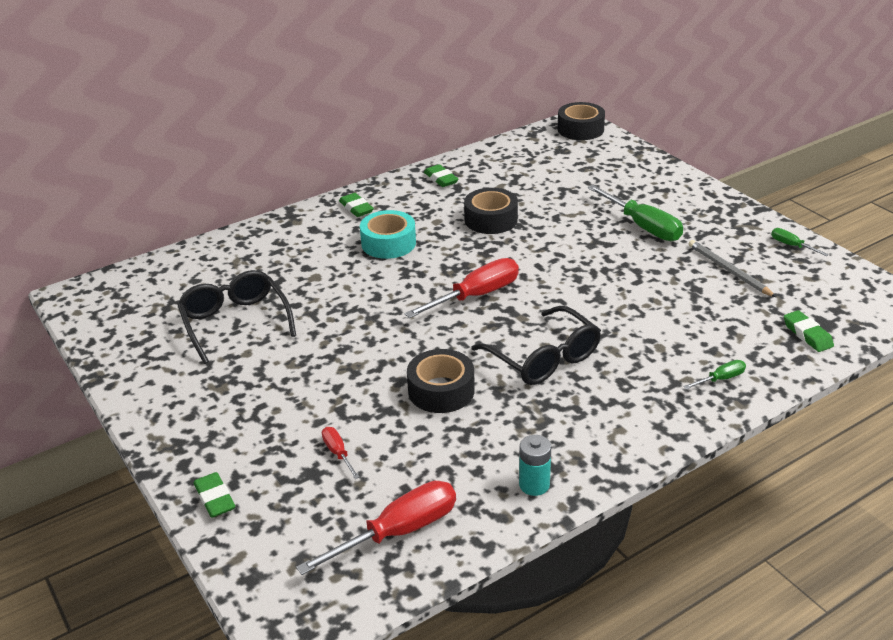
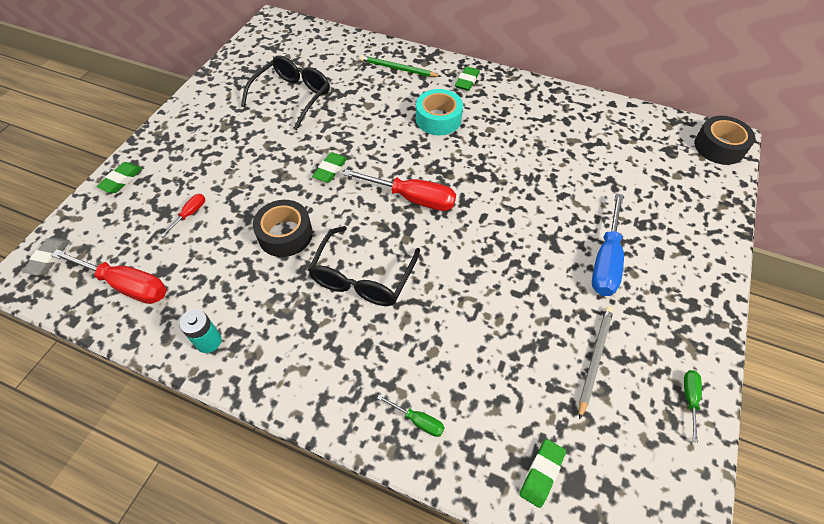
camera: 55 degrees right, 20 degrees up
(284, 240) = (398, 69): none -> green pencil
(285, 596) = (49, 258): none -> grey eraser
(441, 179) = (549, 103): green eraser -> green eraser (330, 170)
(491, 220) = (521, 158): black tape -> none
(643, 226) = (606, 260): green screwdriver -> blue screwdriver

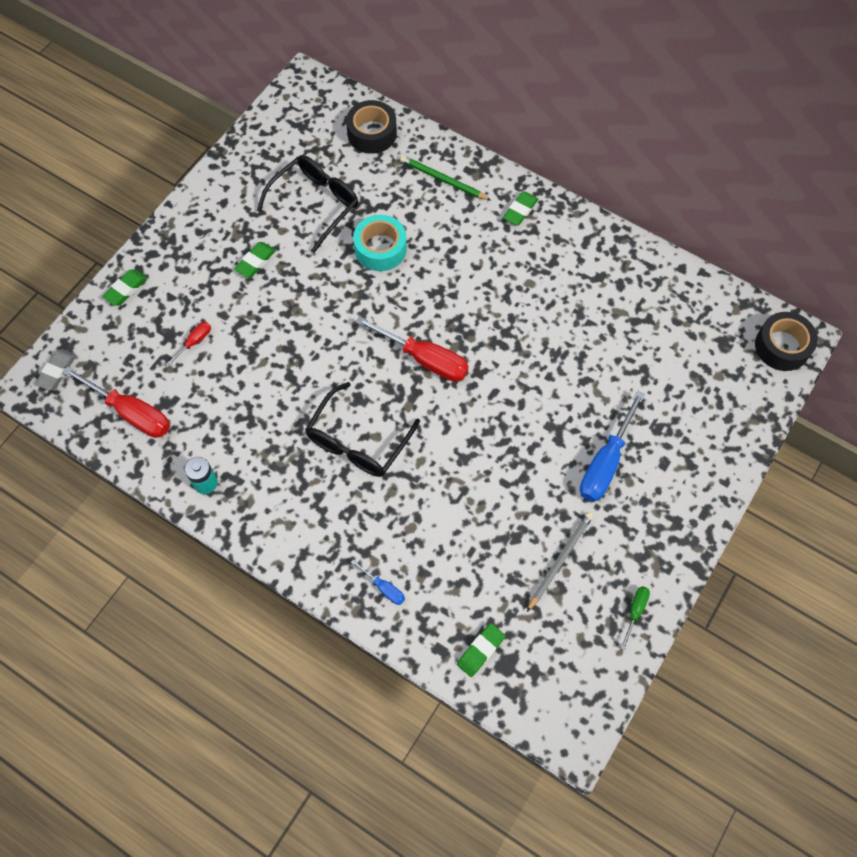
camera: 10 degrees right, 10 degrees up
(285, 234) = (288, 381): black tape -> black tape (372, 133)
(330, 170) = (344, 310): green eraser -> green eraser (255, 262)
(418, 420) = (384, 588): green screwdriver -> blue screwdriver
(438, 119) = (474, 260): turquoise tape -> turquoise tape (380, 248)

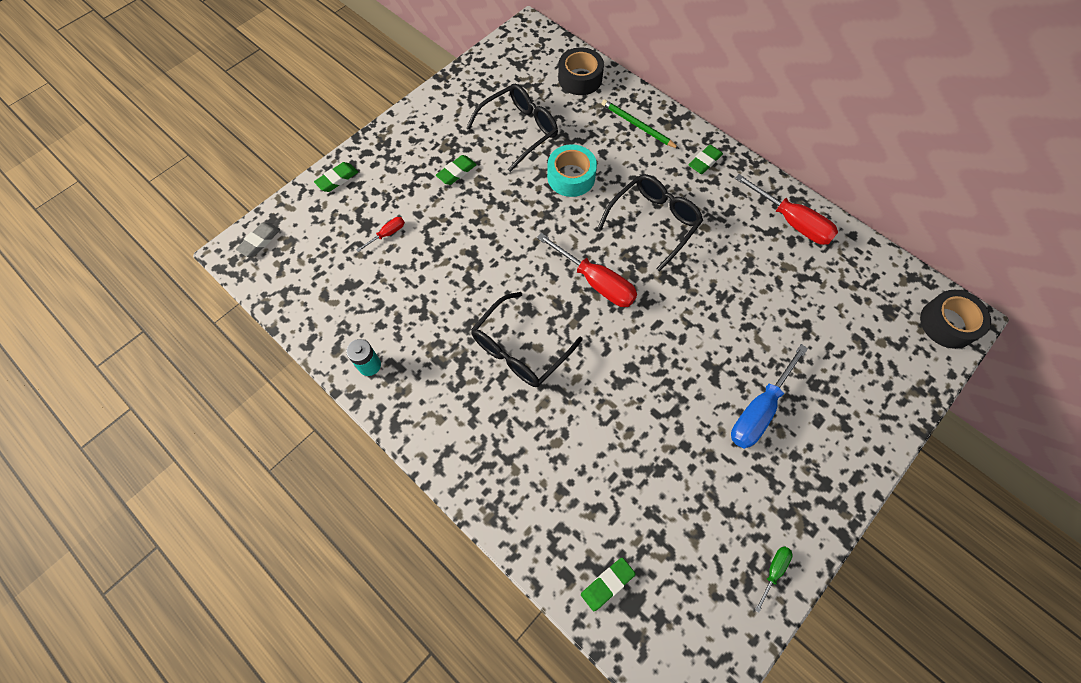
camera: 10 degrees right, 0 degrees up
(131, 412) = (316, 288): red screwdriver -> red screwdriver (791, 221)
(384, 588) = (520, 499): blue screwdriver -> none
(475, 286) = (653, 222): none -> black glasses
(560, 560) = (701, 502): grey pencil -> none

